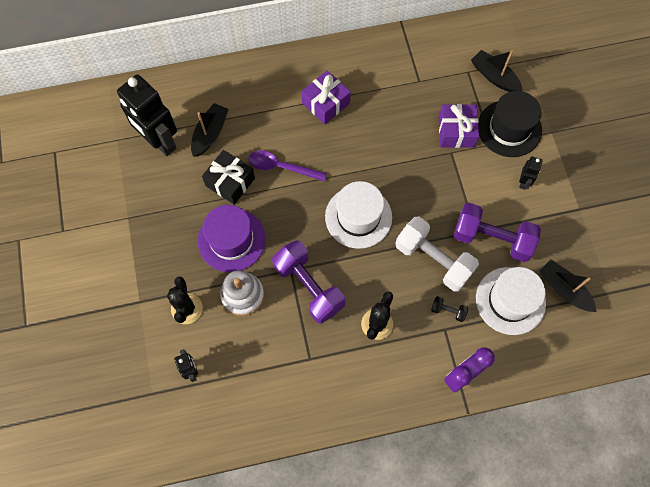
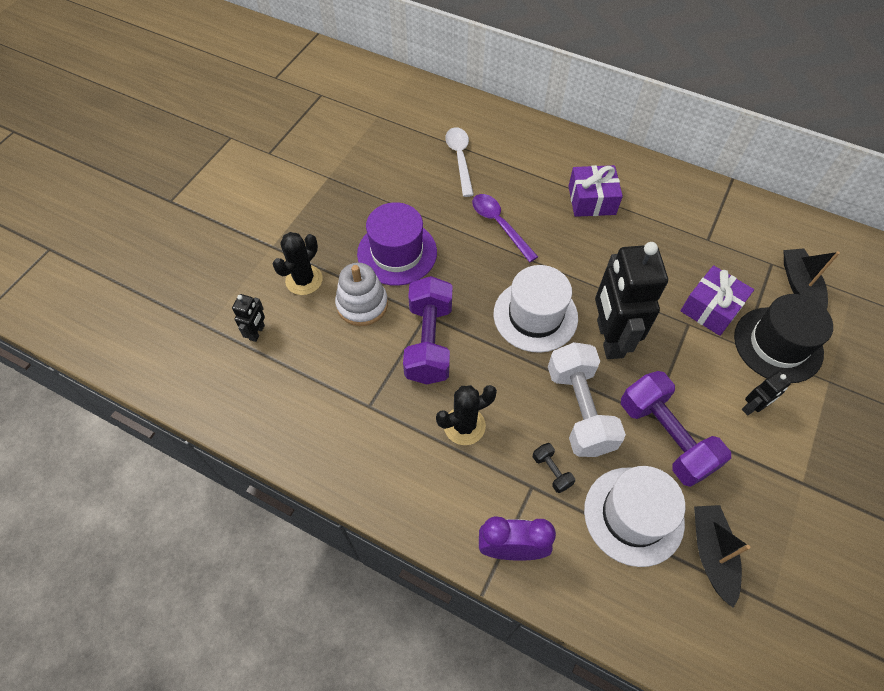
camera: 40 degrees right, 10 degrees down
(160, 142) = (411, 138): black robot -> black robot (609, 338)
(210, 134) = (460, 159): black boat -> white spoon
(230, 182) = (441, 206): black gift -> none

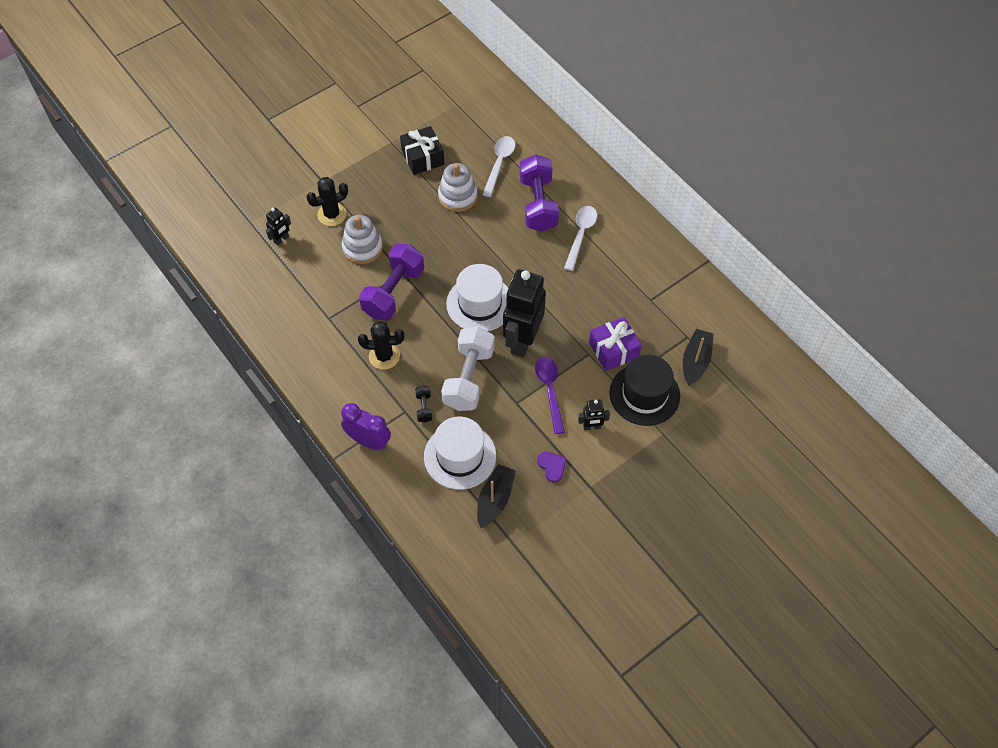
camera: 25 degrees right, 0 degrees up
(373, 181) = (422, 157): none -> black gift
(397, 253) = (408, 220): purple hat -> none
(436, 208) = (457, 196): none -> white stacking toy
(499, 225) = (496, 227): purple spoon -> purple spoon (550, 390)
(591, 200) = (581, 235): purple gift -> white spoon
(665, 437) = (515, 419): purple dumbbell -> purple dumbbell (538, 204)
(745, 477) = (552, 466): none -> purple heart

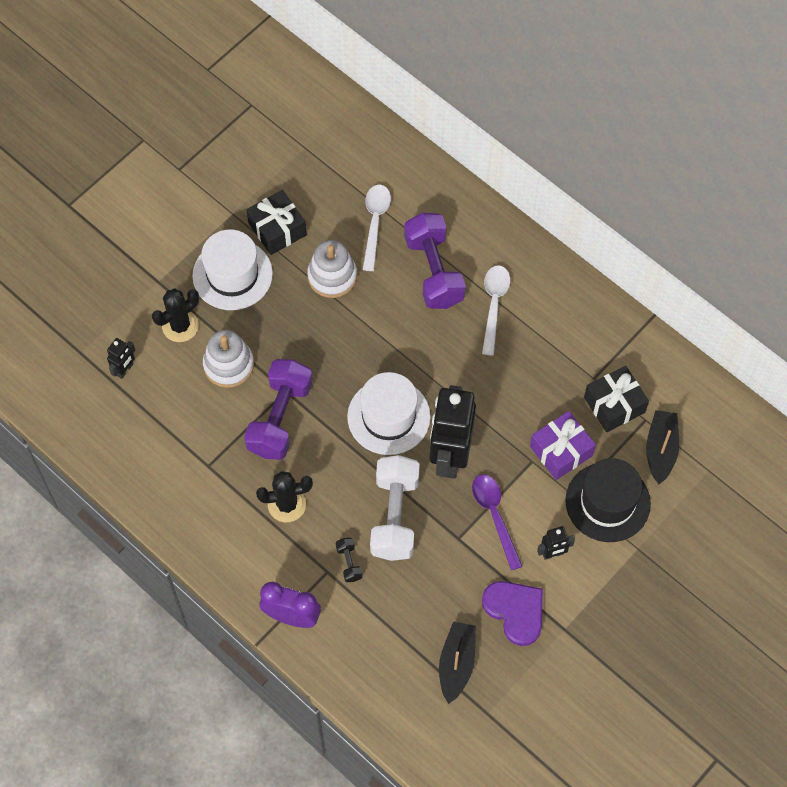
camera: 10 degrees left, 5 degrees up
(460, 456) = (404, 617): white hat -> white hat (232, 275)
(552, 466) = (515, 611): purple heart -> purple heart, size x1.77
(663, 322) = (614, 405): none -> black gift

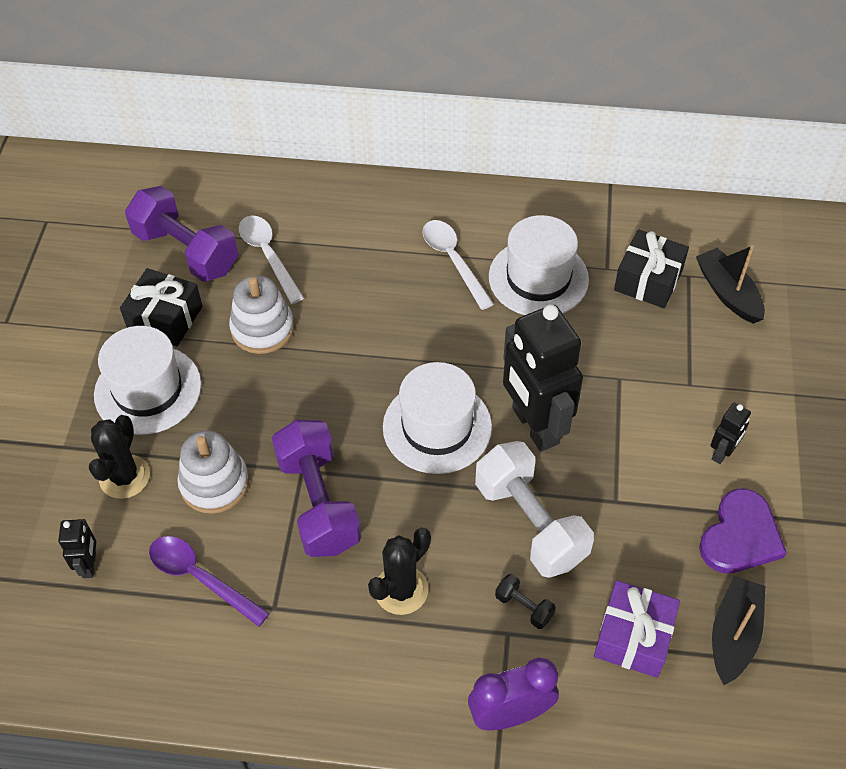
camera: 35 degrees left, 10 degrees down
(433, 271) = (366, 265): purple dumbbell -> purple dumbbell (186, 251)
(456, 664) = (733, 635): black boat -> black boat turned 45 degrees clockwise
(495, 516) = (632, 454): purple spoon -> purple spoon (200, 578)
(515, 611) = (740, 536): purple heart -> purple heart turned 105 degrees clockwise
(540, 355) = (538, 278): none -> white hat
(561, 451) = (638, 351): purple gift -> purple gift (633, 637)
(607, 502) = (726, 370): black hat -> none

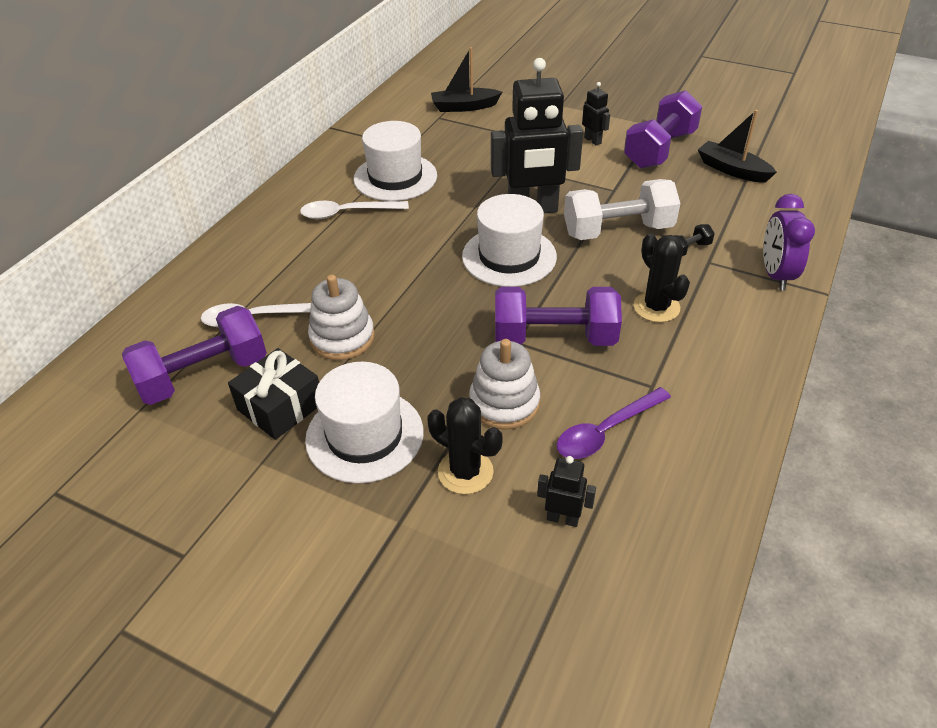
camera: 70 degrees left, 10 degrees down
(633, 637) = (724, 208): purple gift -> none
(648, 280) = (431, 133): black gift -> none
(740, 536) = (659, 149): purple heart -> purple dumbbell

